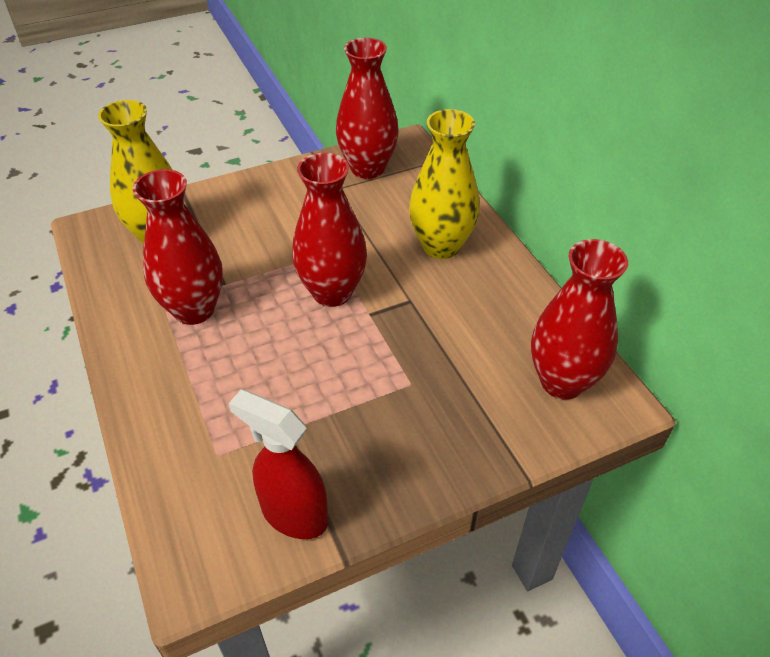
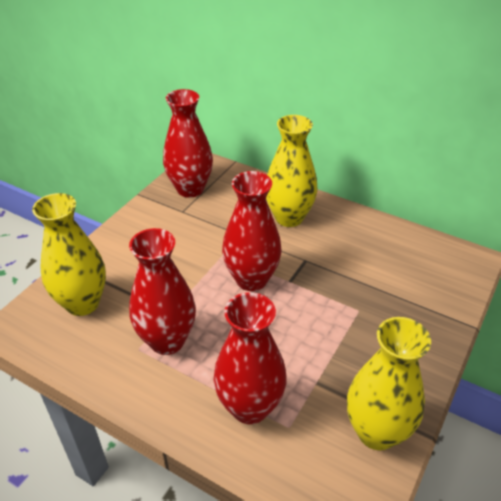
camera: 35 degrees left, 5 degrees down
(294, 514) = (376, 432): red spray bottle -> yellow vase
(562, 381) = (436, 263): red vase -> red vase (250, 407)

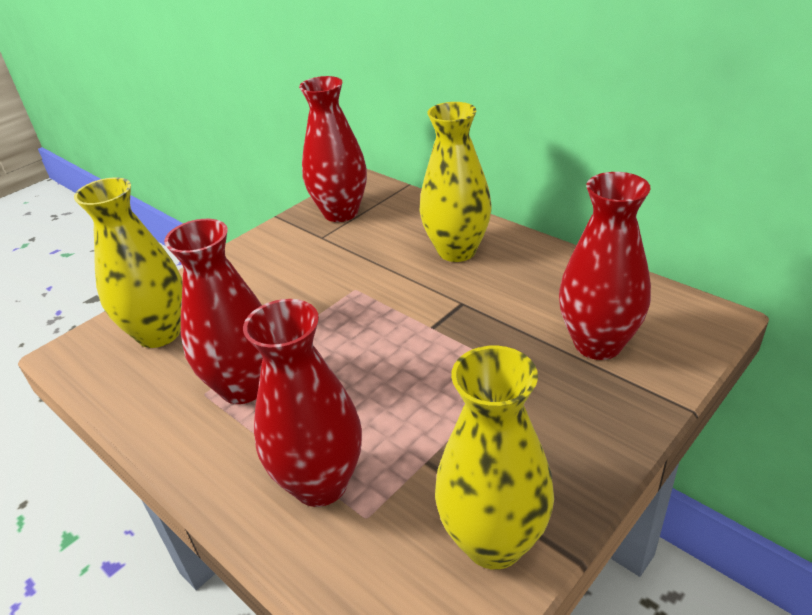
camera: 15 degrees right, 5 degrees down
(251, 279) = (381, 321): red vase -> red vase (597, 344)

